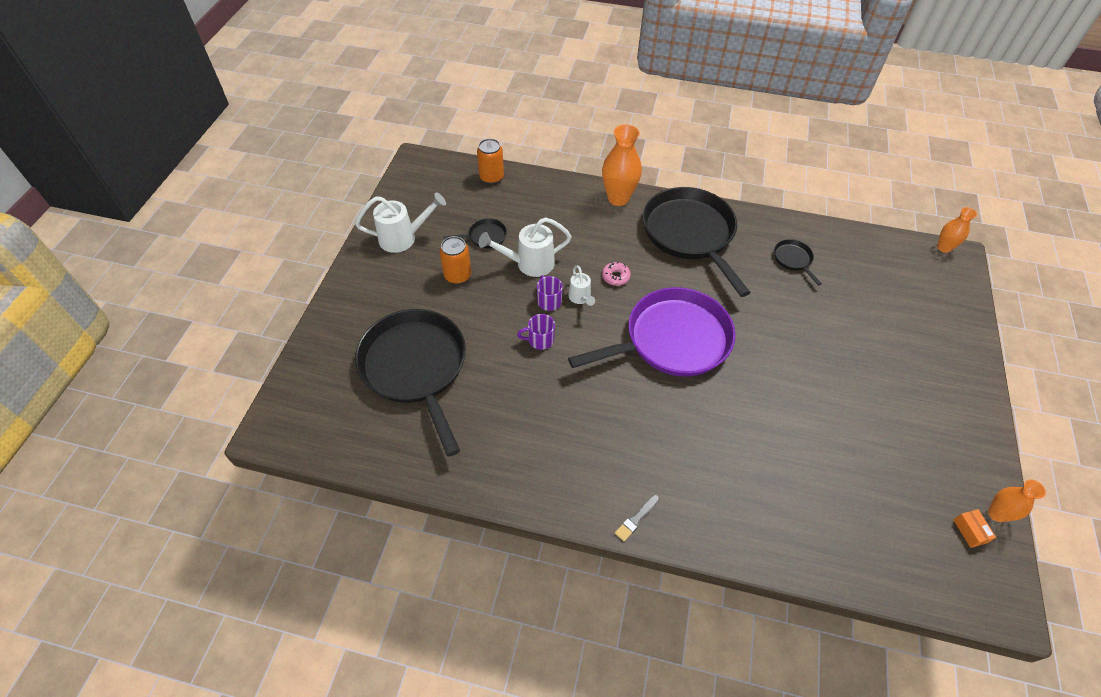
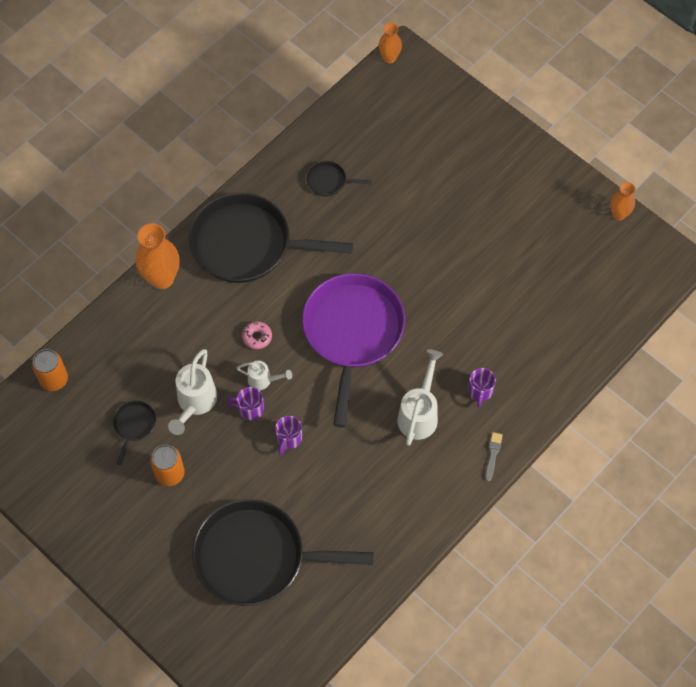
camera: 60 degrees left, 10 degrees up
(403, 238) = (87, 502): white watering can -> white watering can (419, 414)
(636, 519) = (493, 455): grey brush -> grey brush turned 150 degrees counterclockwise
(695, 473) = (480, 391): none -> purple mug
(969, 531) = (620, 241): orange box -> none

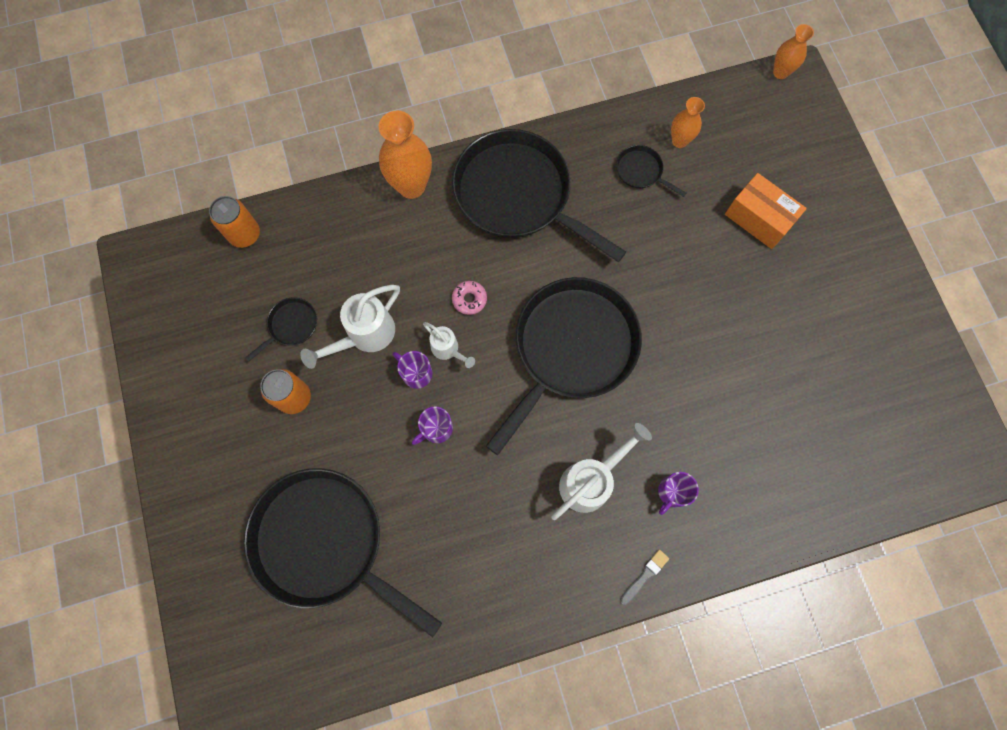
camera: 30 degrees right, 10 degrees up
(352, 332) = (571, 348): purple pan -> black pan
(433, 173) = (758, 219): none -> orange box
(619, 214) = (945, 373): orange vase -> orange vase (679, 141)

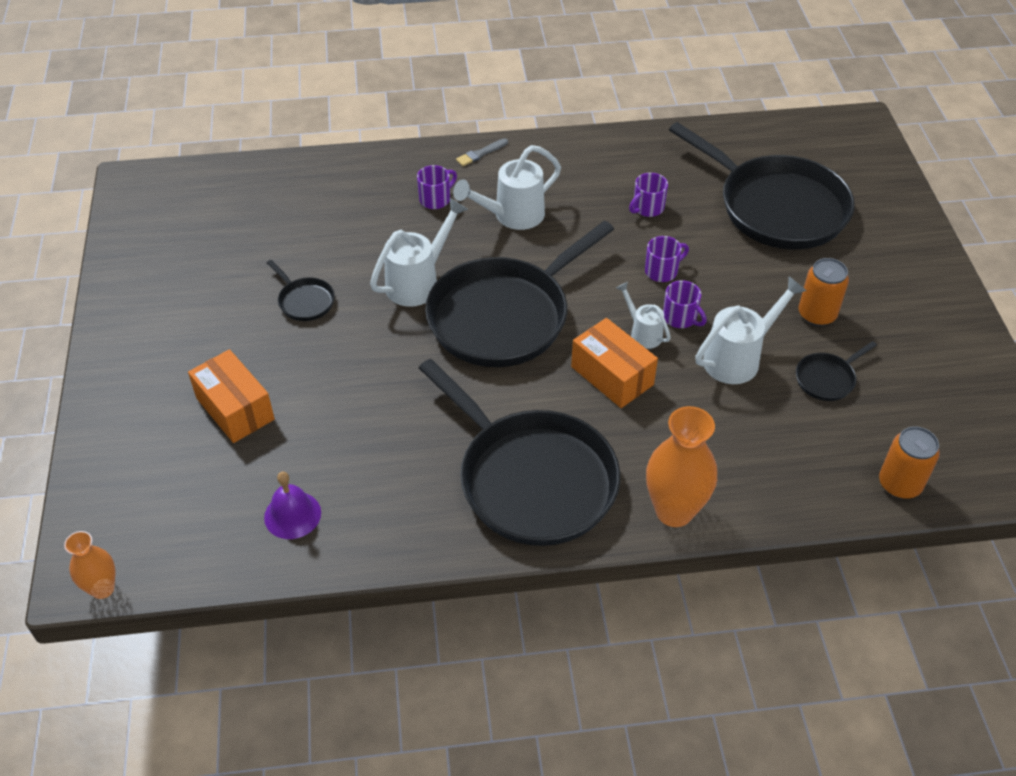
camera: 170 degrees left, 25 degrees down
(457, 517) = (647, 208): none -> purple mug
(469, 299) = (612, 376): pink donut -> orange box
(641, 171) = (360, 484): black pan -> black pan (305, 301)
(657, 376) = (418, 282): none -> white watering can
(679, 141) = (292, 515): orange vase -> purple bell

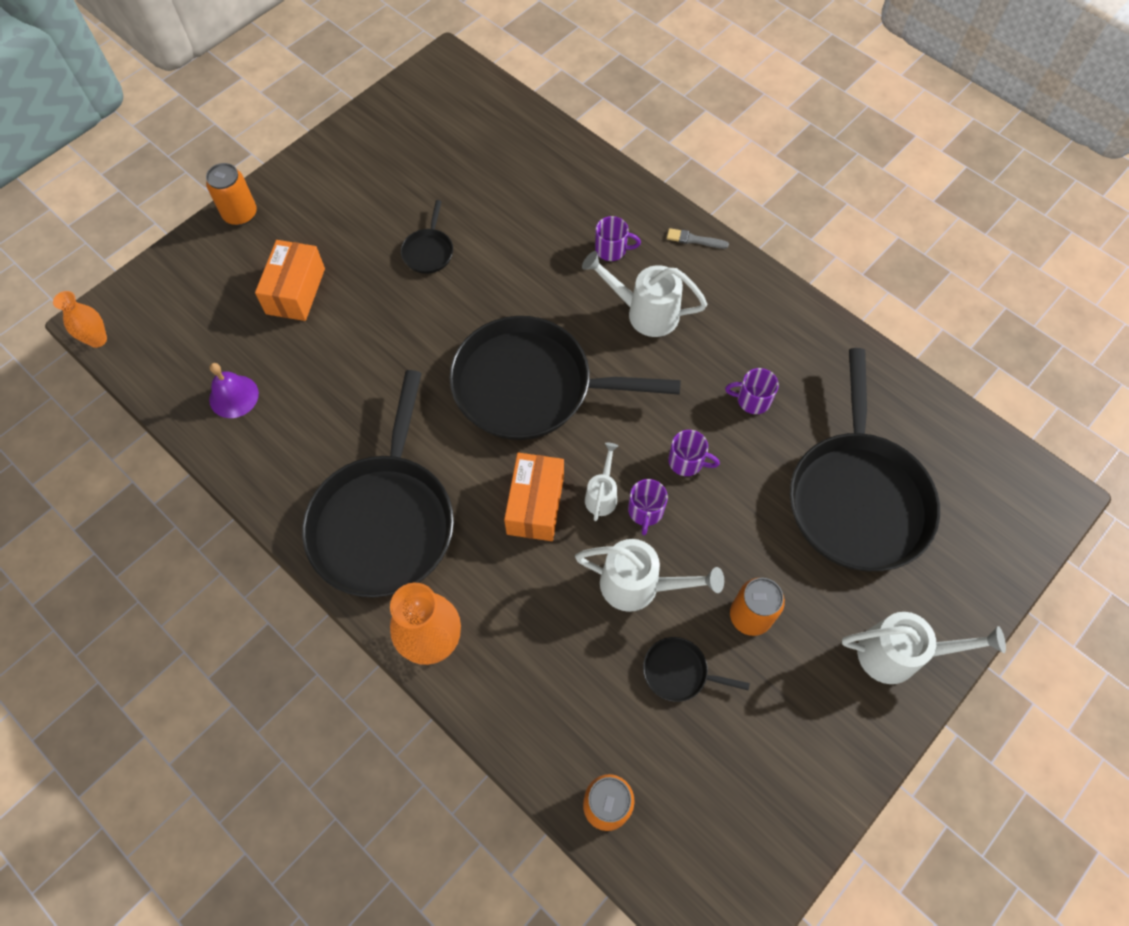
camera: 50 degrees right, 15 degrees up
(102, 401) = (240, 214): none -> orange can
(418, 282) = (513, 305): white watering can -> white watering can (898, 654)

